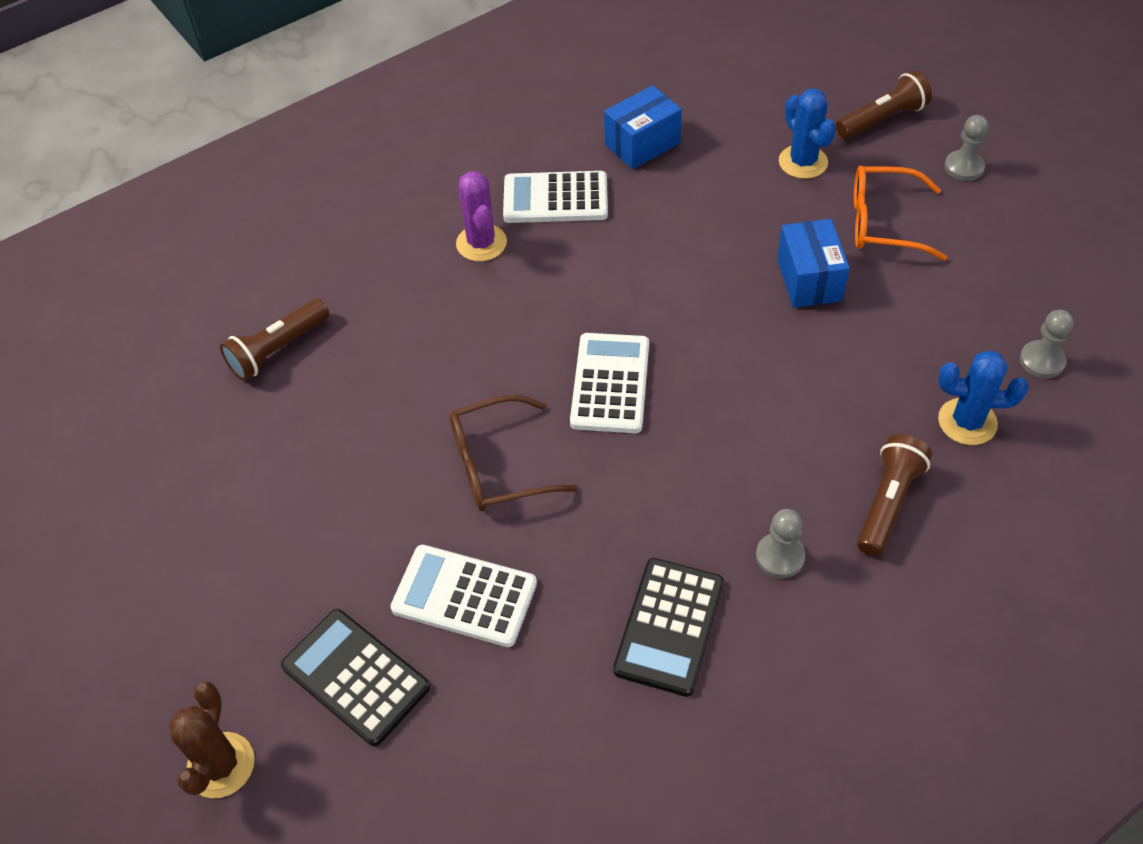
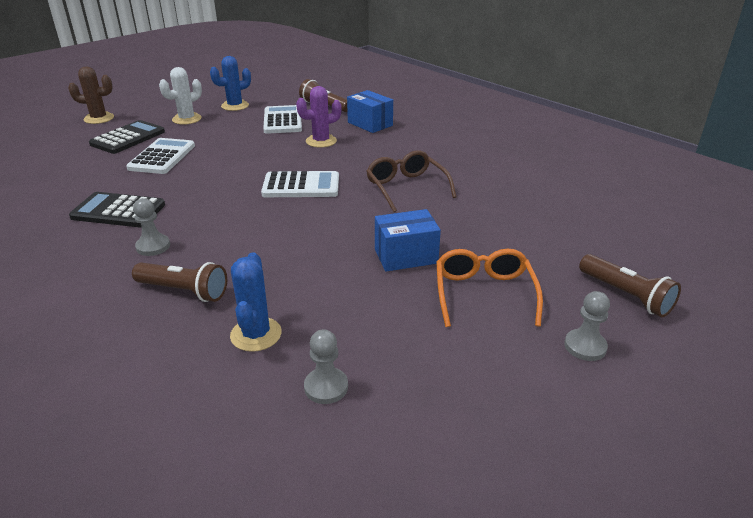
camera: 80 degrees right, 20 degrees down
(278, 581) = (187, 119): none -> white cactus
(481, 243) = (410, 144): purple cactus -> purple cactus (321, 141)
(498, 465) = (243, 159): brown glasses -> brown glasses (406, 188)
(555, 198) = (457, 161): white calculator -> white calculator (283, 120)
(642, 144) = (525, 186): blue box -> blue box (370, 124)
(803, 162) = (542, 252): blue cactus -> blue cactus (235, 106)

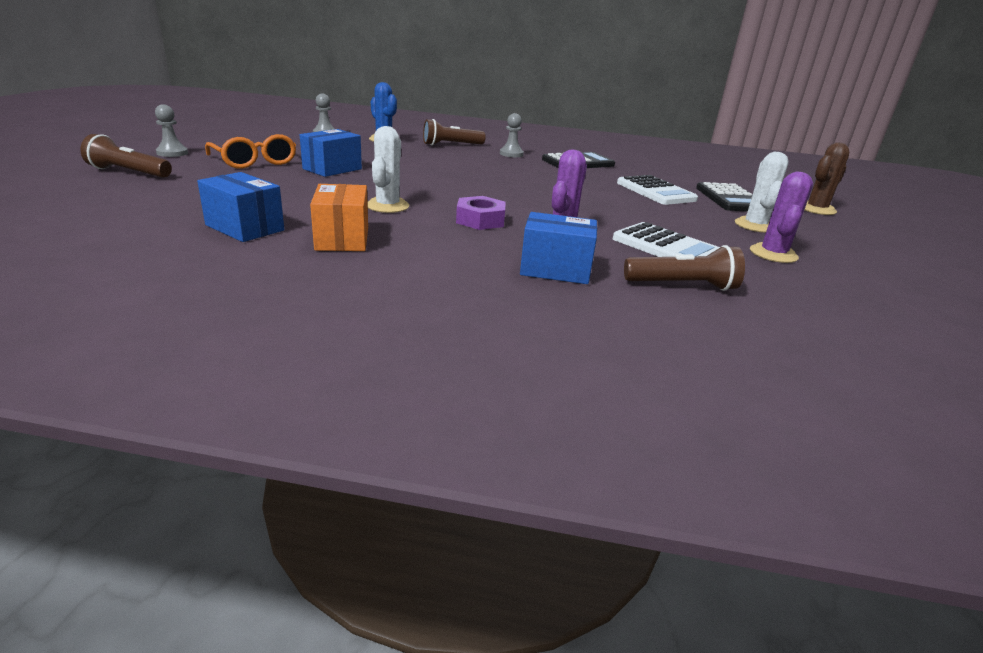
camera: 140 degrees right, 5 degrees down
(235, 106) = (773, 254): blue cactus -> purple cactus
(301, 186) = (490, 192): white calculator -> none
(357, 160) = (480, 220): none -> purple nut
(406, 188) = (387, 206): brown glasses -> white cactus
(464, 165) = (342, 239): none -> orange box
(522, 187) = (245, 228): none -> blue box

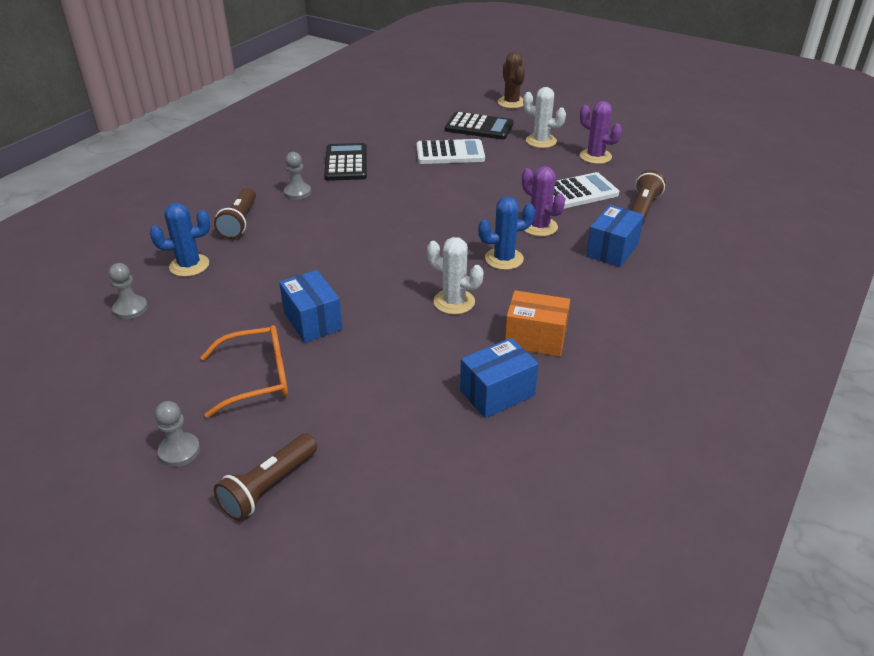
camera: 65 degrees left, 10 degrees up
(480, 220) = (504, 259): purple nut -> blue cactus

